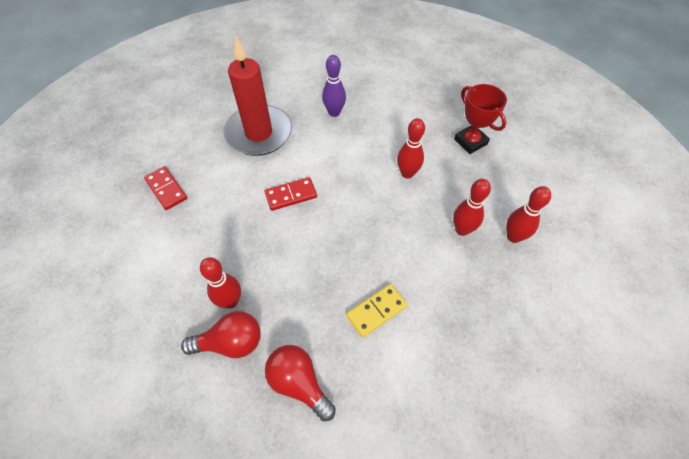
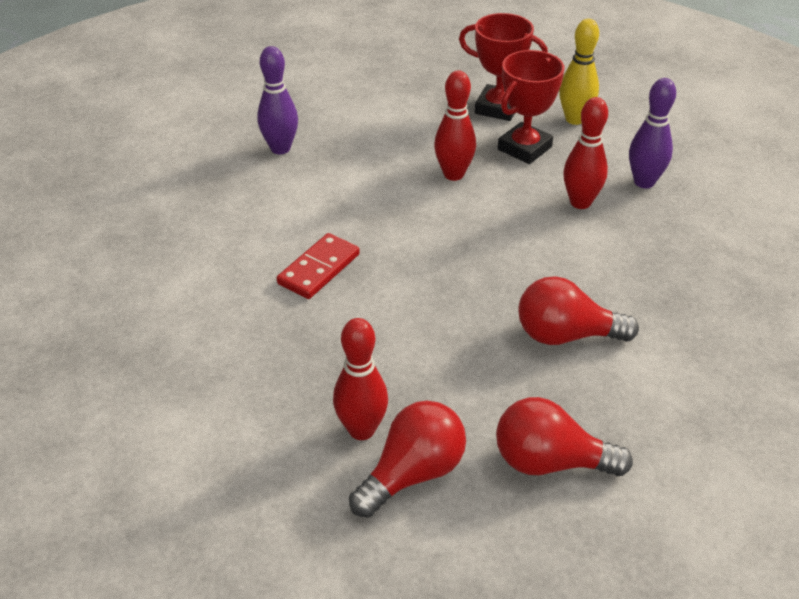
camera: 35 degrees left, 15 degrees down
(166, 189) = (107, 353): red domino -> none
(259, 133) = (189, 219): red candle -> none
(376, 311) = (566, 335): yellow domino -> red light bulb
(462, 176) = (524, 148): none -> red trophy
(509, 171) = (574, 119): none -> yellow bowling pin
(513, 237) = (644, 182): red bowling pin -> purple bowling pin

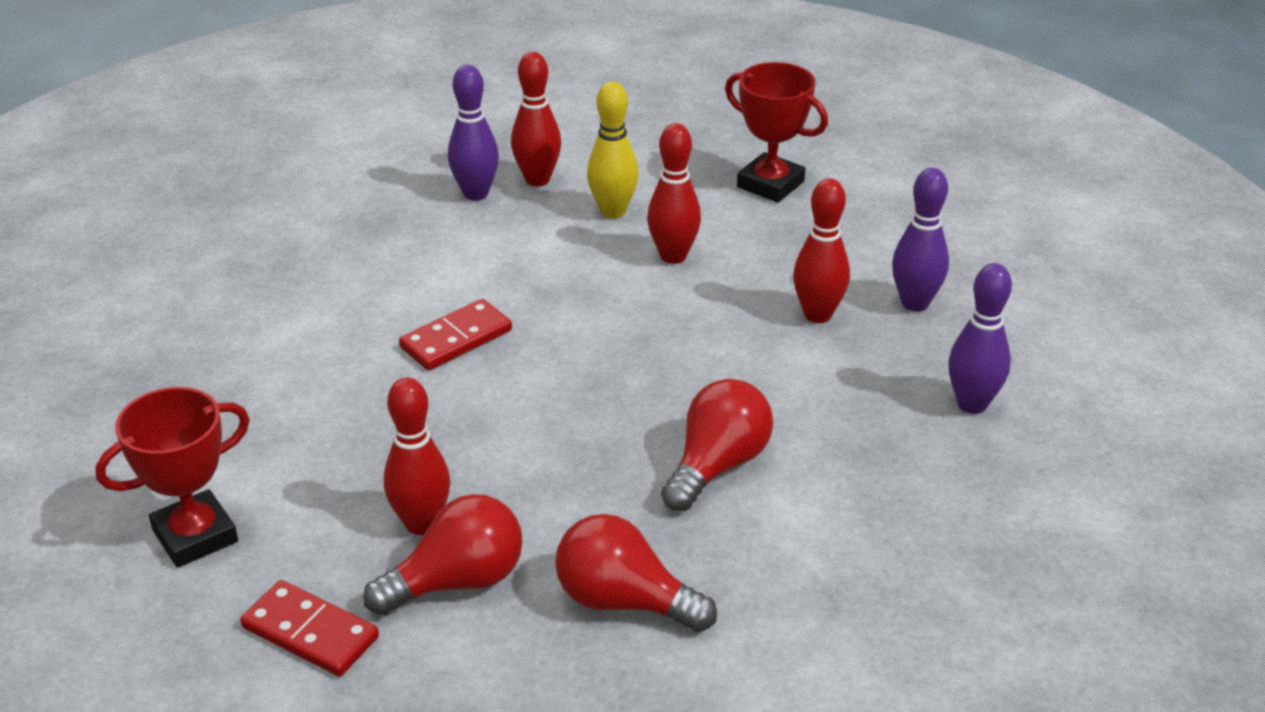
camera: 15 degrees right, 5 degrees down
(313, 545) = (310, 633): none -> red domino
(323, 130) = (537, 179): none -> red bowling pin
(524, 148) = (779, 238): red trophy -> red trophy (195, 536)
(566, 335) = (717, 465): red light bulb -> red light bulb turned 105 degrees clockwise
(574, 119) = (864, 213): yellow bowling pin -> yellow bowling pin (613, 211)
(722, 252) = (972, 404): none -> purple bowling pin

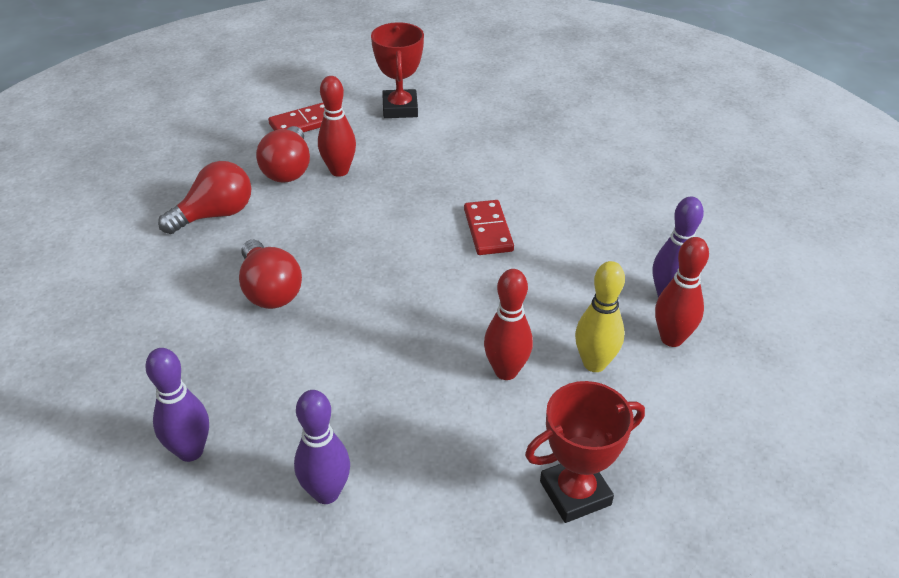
camera: 120 degrees right, 5 degrees up
(818, 315) = (365, 419): red bowling pin -> none

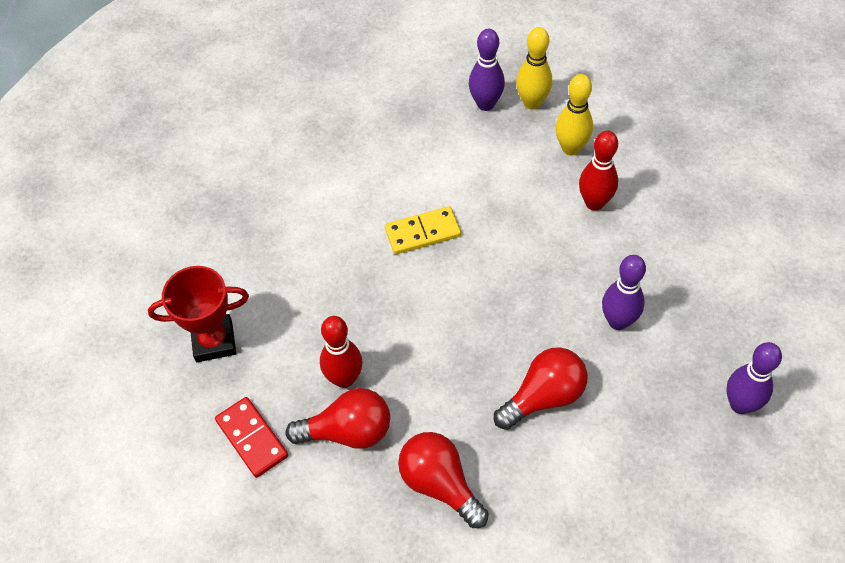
camera: 95 degrees left, 15 degrees up
(326, 493) = (744, 300): purple bowling pin -> purple bowling pin (618, 321)
(488, 230) = (422, 232): red domino -> yellow domino
(575, 493) = (693, 155): red trophy -> none
(671, 338) = (532, 103): red bowling pin -> yellow bowling pin

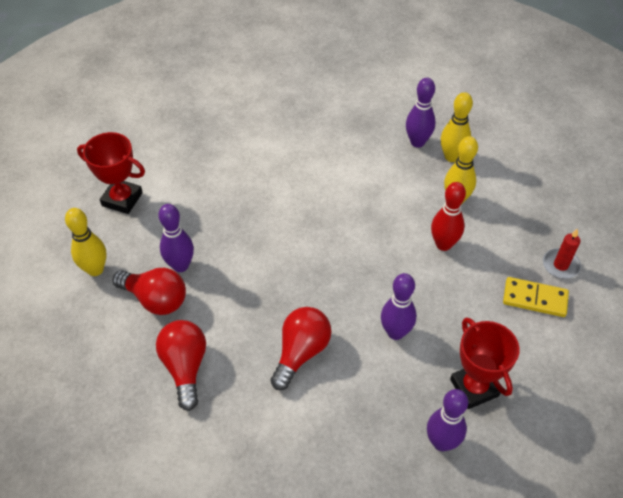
camera: 30 degrees right, 5 degrees down
(252, 438) = (95, 269): red domino -> yellow bowling pin
(344, 378) = (180, 265): red bowling pin -> purple bowling pin
(422, 232) = (306, 202): yellow domino -> yellow domino (534, 299)
(543, 397) = (301, 352): red light bulb -> red light bulb turned 60 degrees counterclockwise
(716, 164) = (560, 265): none -> red candle
(729, 333) = (474, 388): none -> red trophy

